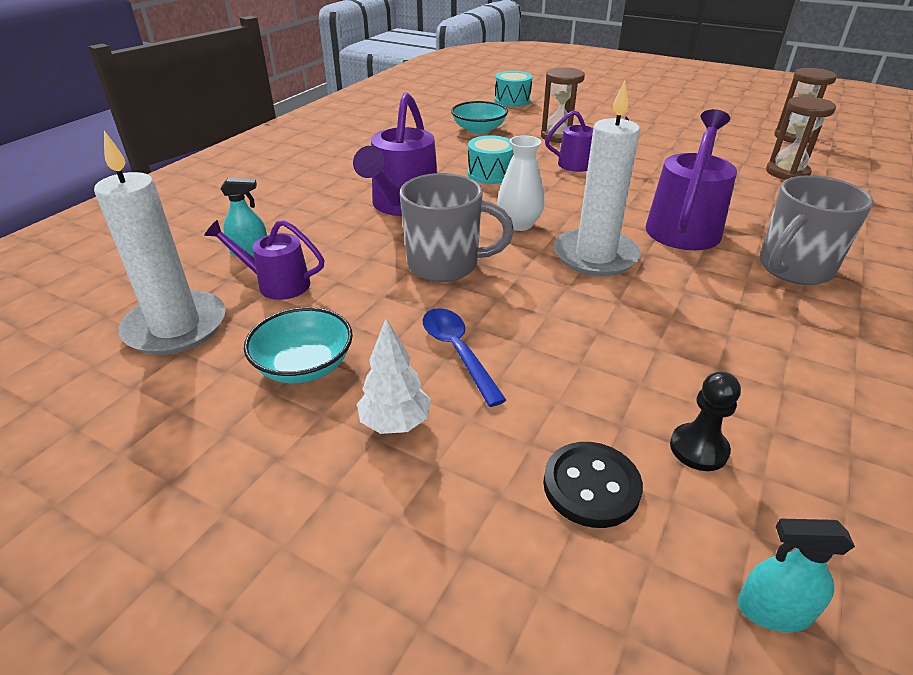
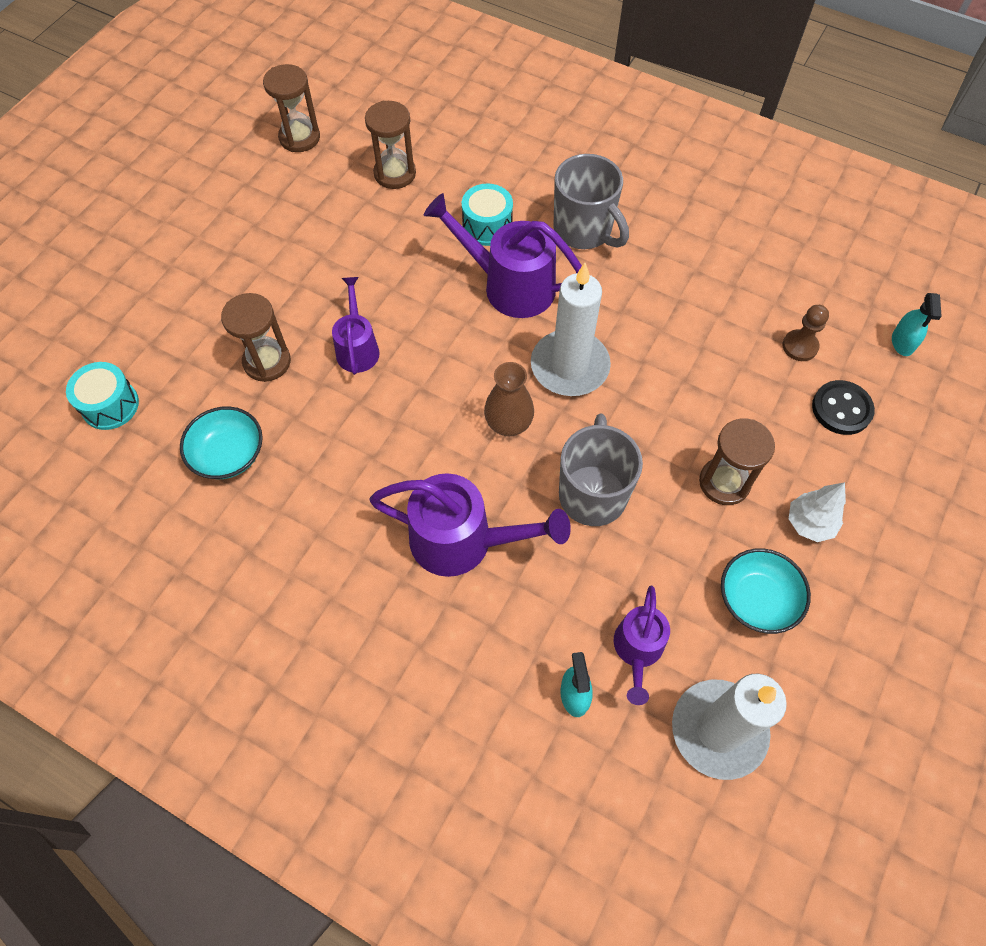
camera: 90 degrees left, 25 degrees up
(457, 352) = (724, 482): blue spoon -> brown hourglass
(490, 174) = (380, 446): turquoise drum -> turquoise drum (487, 226)
(519, 224) = (508, 424): white vase -> brown vase
(698, 449) = (800, 346): black pawn -> brown pawn

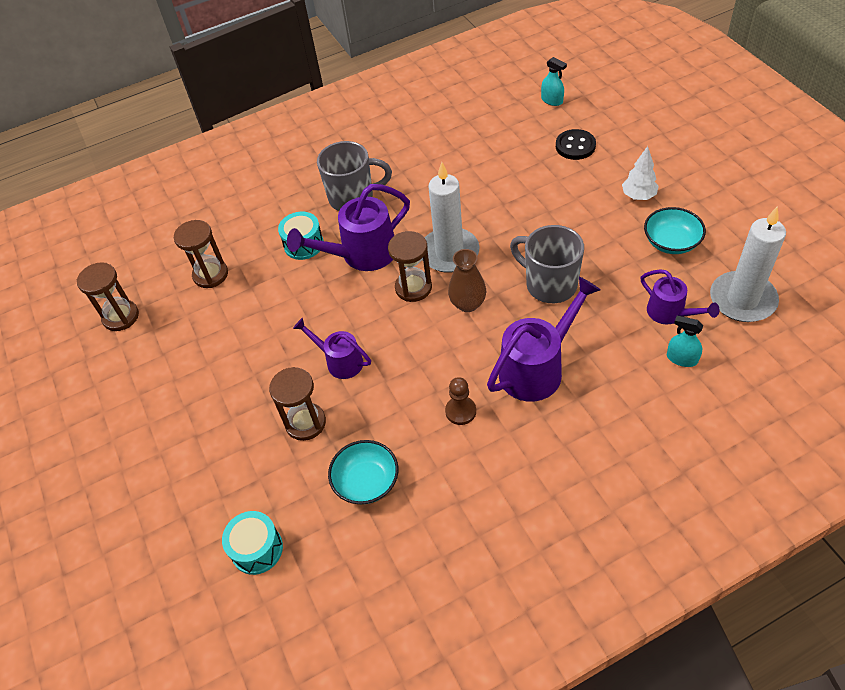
camera: 50 degrees left, 10 degrees down
(724, 482) = (586, 219): brown hourglass -> brown hourglass (413, 288)
(800, 346) = (521, 142): brown pawn -> brown pawn (460, 411)

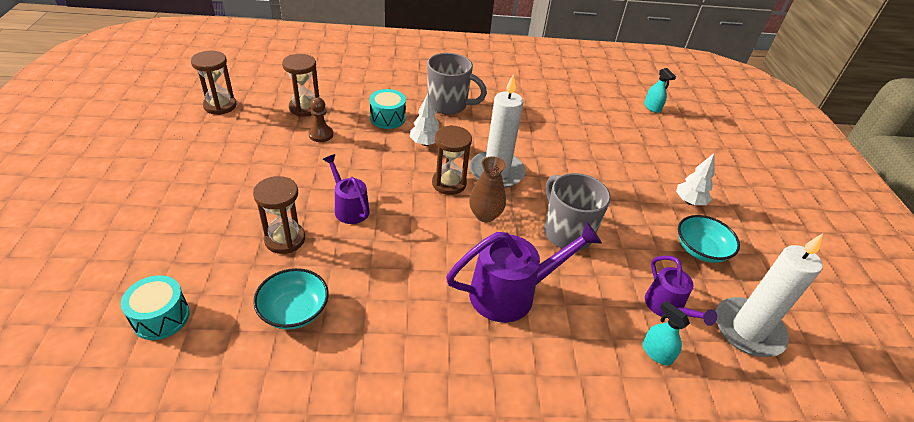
camera: 15 degrees right, 10 degrees down
(361, 255) = (425, 143): purple watering can -> white tree
(460, 411) = (418, 295): brown pawn -> brown pawn (321, 134)
(575, 146) = (653, 144): black button -> none

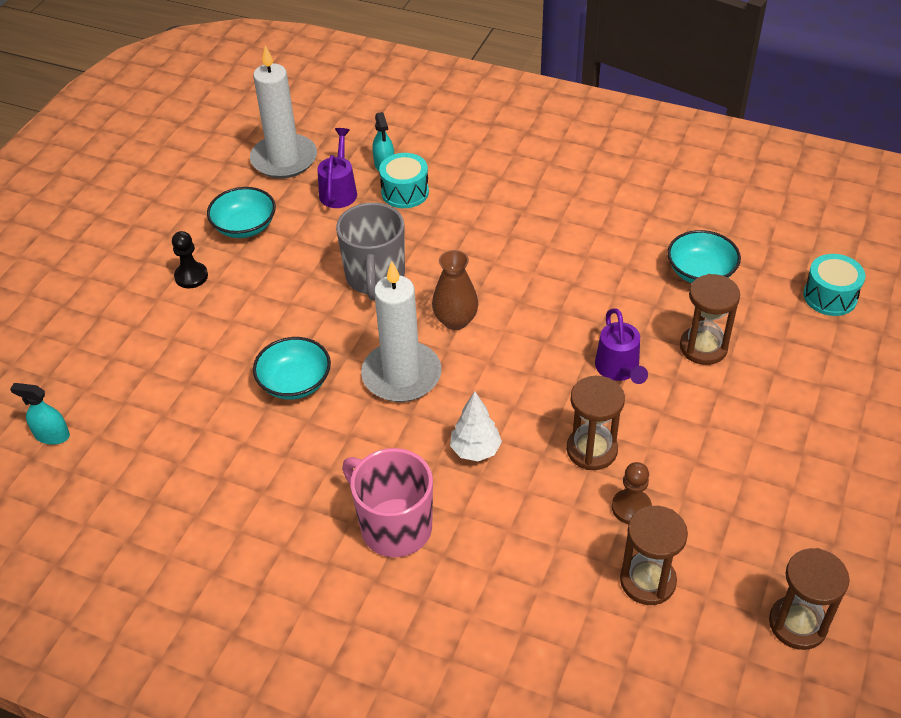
camera: 150 degrees left, 5 degrees up
(387, 118) = (512, 519): turquoise drum -> turquoise drum (405, 192)
(448, 105) = (394, 527): grey mug -> pink mug
(449, 183) = (476, 374): brown hourglass -> brown hourglass (592, 450)
(512, 293) = (479, 236): purple watering can -> none
(557, 155) = (295, 382): none -> turquoise bowl
(652, 107) = (52, 435): turquoise spray bottle -> turquoise spray bottle turned 75 degrees counterclockwise
(689, 202) = (191, 276): white tree -> black pawn

